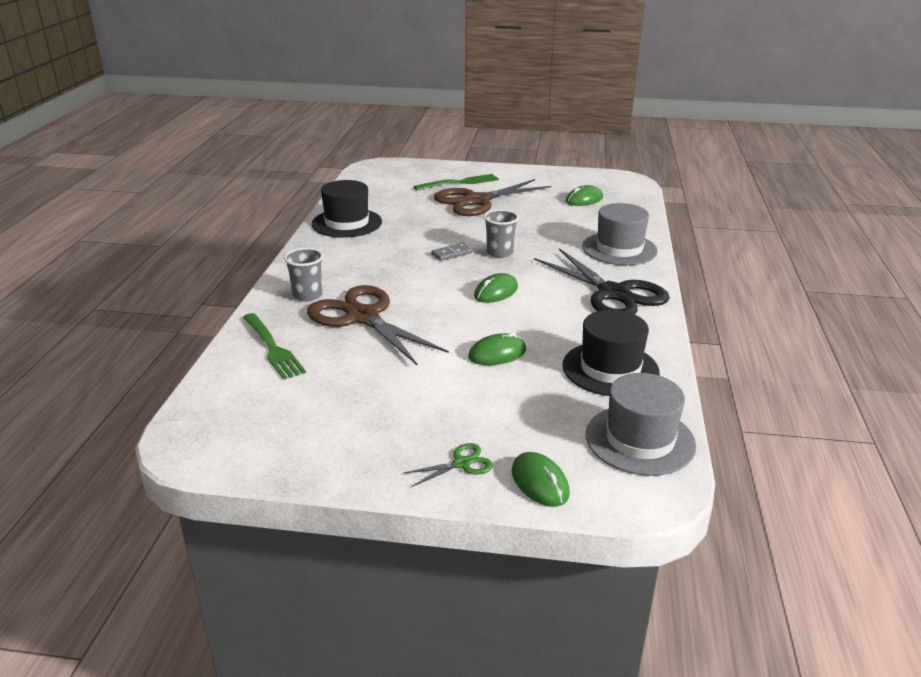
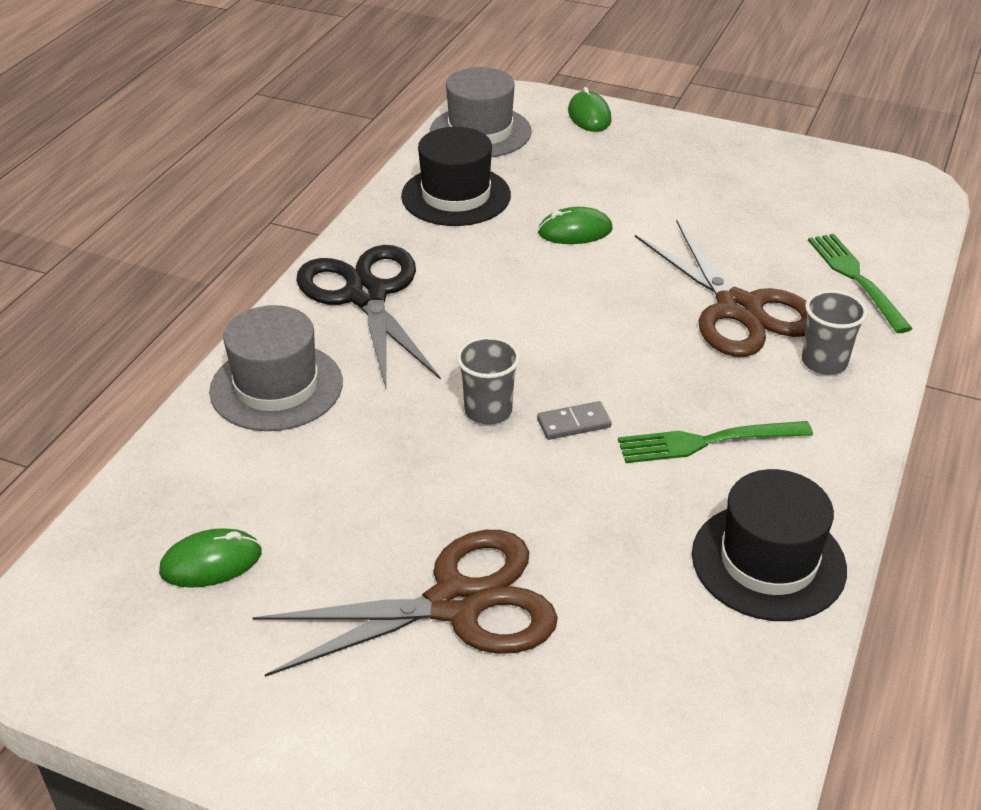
camera: 165 degrees left, 10 degrees up
(459, 183) = (463, 710): green fork -> green fork (707, 442)
(462, 463) = (651, 136): green scissors -> none
(496, 292) = (534, 325): green mouse -> none

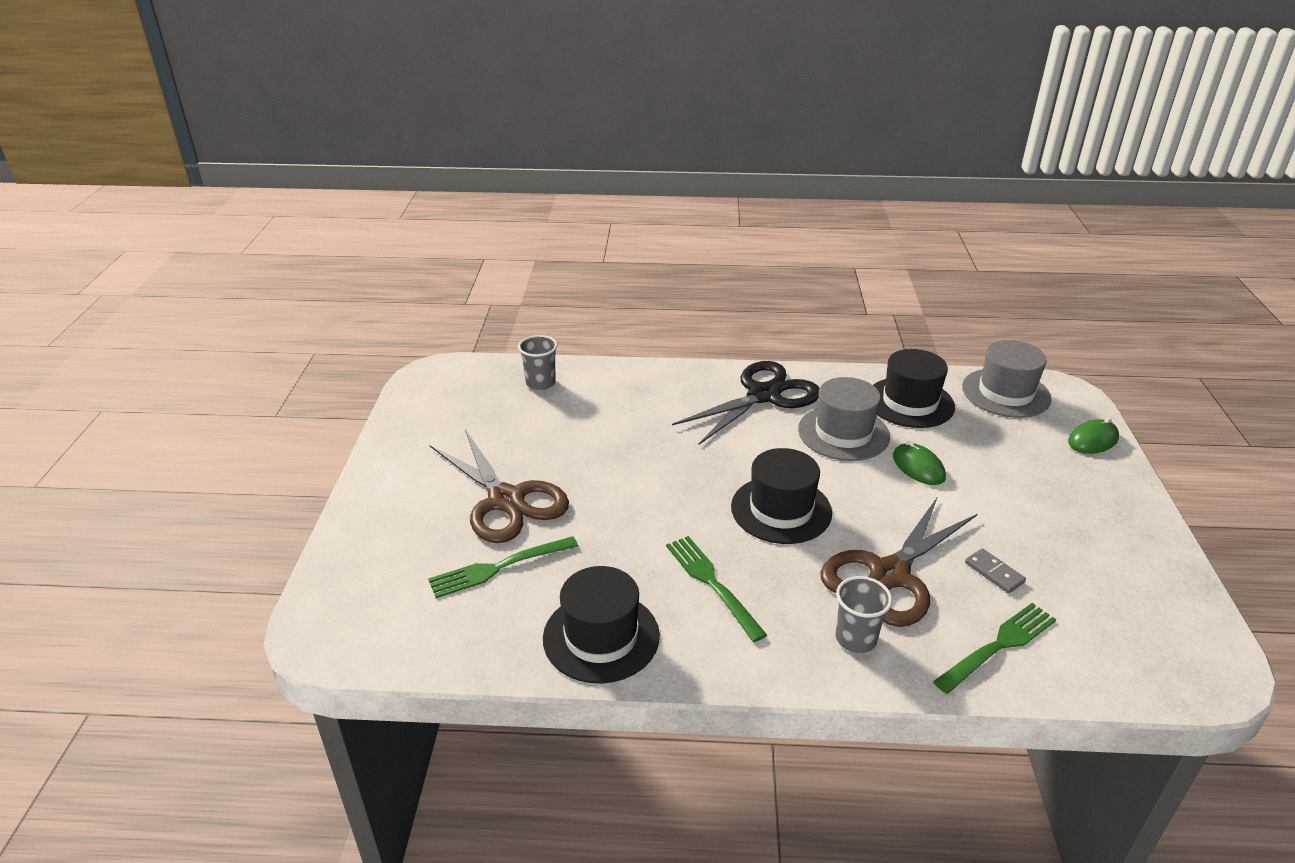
camera: 70 degrees right, 5 degrees down
(211, 562) = (503, 407): green mouse -> none
(276, 387) = (653, 387): grey hat -> grey hat (843, 433)
(488, 411) = (682, 473): grey cup -> grey cup (540, 383)
(573, 423) = (692, 513): grey domino -> grey domino (994, 573)
(600, 350) = (781, 510): none -> black hat
(603, 639) = (499, 567): none -> green fork

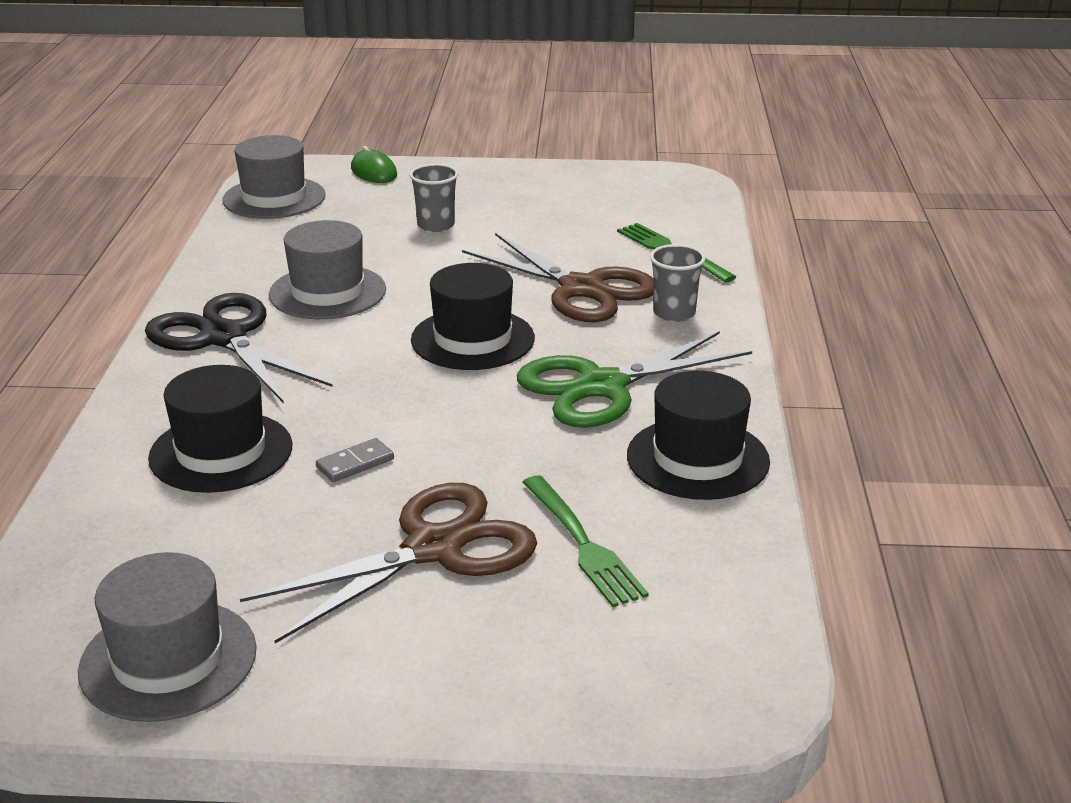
camera: 90 degrees left, 5 degrees down
(429, 416) = (168, 660): none -> grey hat
(540, 383) = (106, 534): grey cup -> grey cup (436, 225)
(712, 583) = (602, 386): green fork -> green scissors
(910, 402) = (275, 249): black hat -> black hat (221, 452)
(918, 467) = (404, 257): green mouse -> none
(994, 573) = (575, 241): grey domino -> grey domino (355, 463)

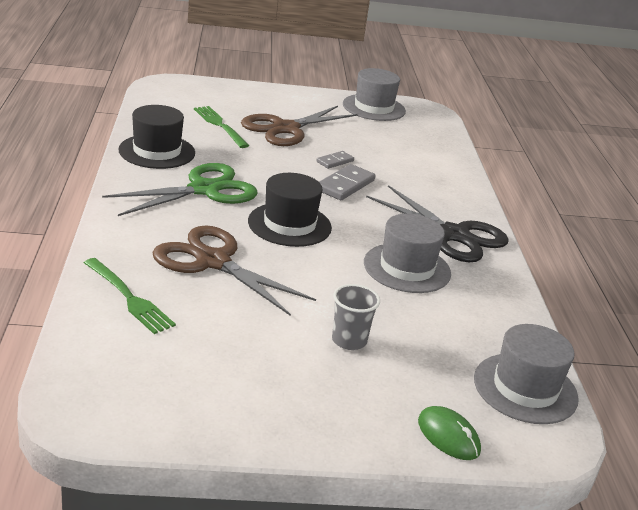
camera: 170 degrees right, 0 degrees up
(221, 452) = (405, 171): black hat -> none
(357, 411) = (345, 185): none -> grey domino
(674, 313) = (145, 236): grey cup -> none

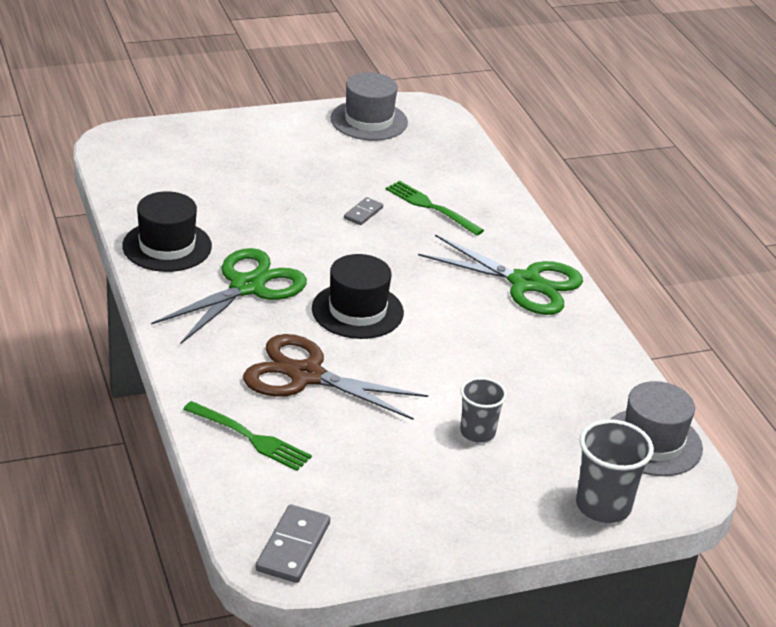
camera: 15 degrees left, 5 degrees up
(220, 125) = (213, 190): green fork -> green fork (431, 207)
(286, 129) = (288, 178): brown scissors -> none
(345, 185) = (389, 244): grey domino -> grey domino (293, 547)
(407, 268) = (496, 336): grey hat -> none
(448, 436) = (603, 506): green mouse -> grey cup
(453, 235) = (525, 283): black scissors -> green scissors

